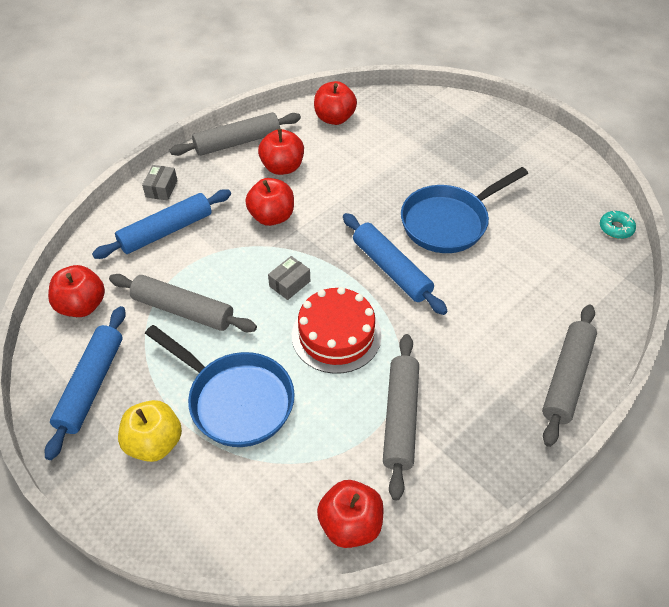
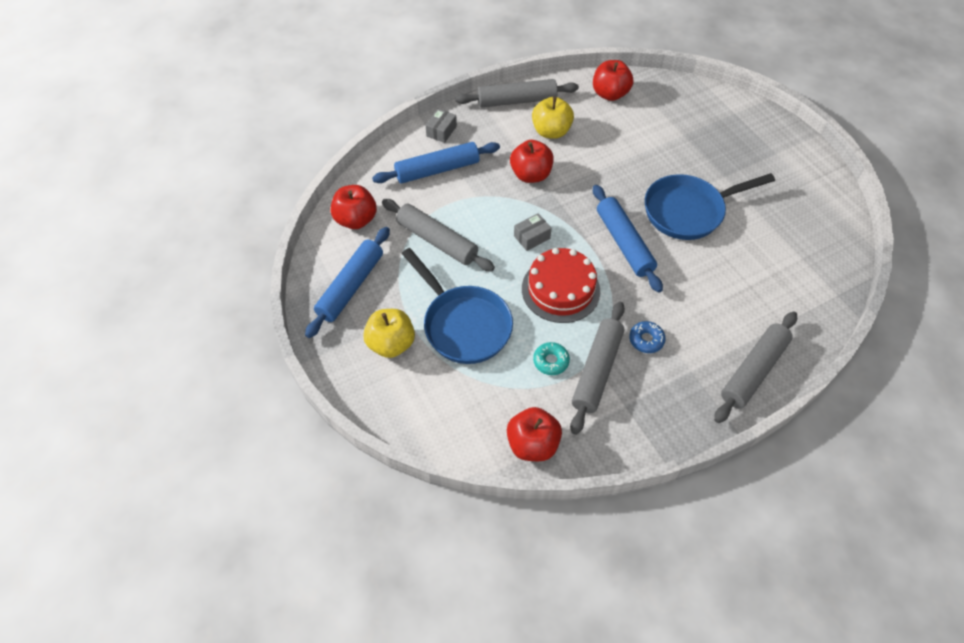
camera: 15 degrees right, 5 degrees up
(282, 167) = (551, 131): red apple -> yellow apple
(444, 370) = (646, 340): none -> blue donut
(616, 228) = (845, 248): turquoise donut -> turquoise donut (551, 361)

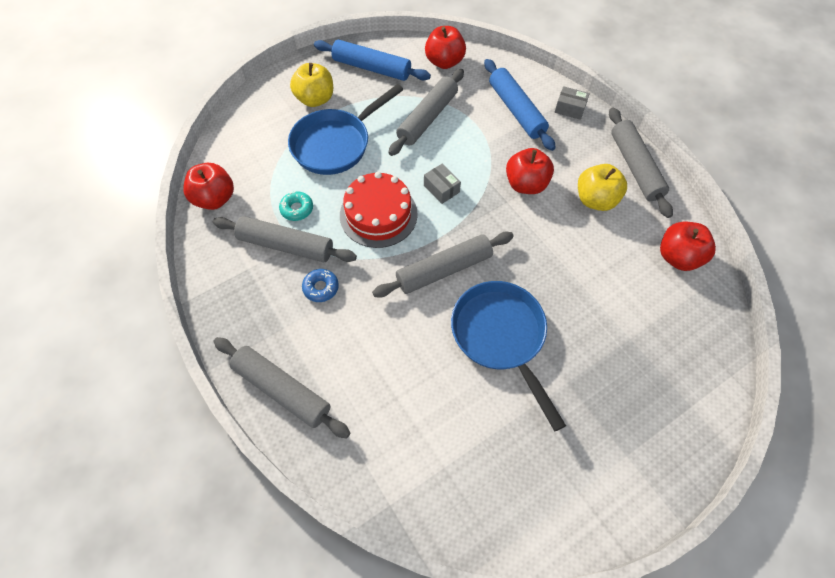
camera: 85 degrees right, 5 degrees up
(624, 243) = (444, 270): blue rolling pin -> grey rolling pin

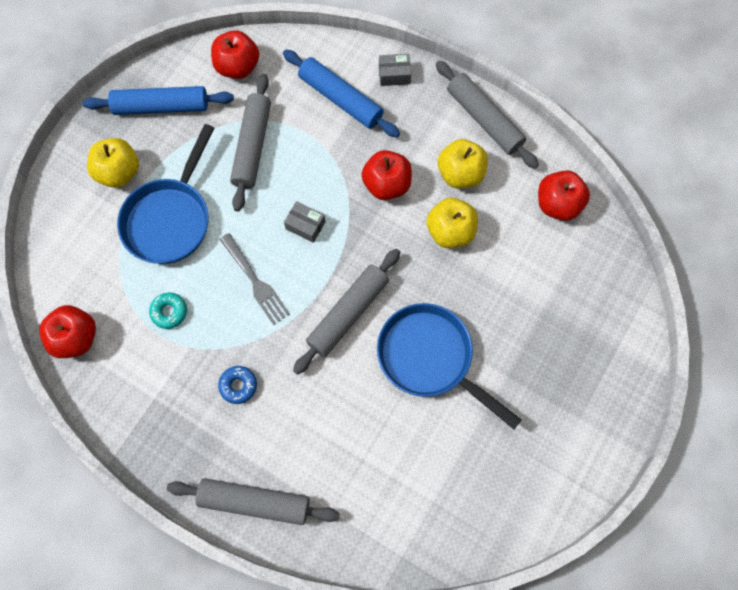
camera: 25 degrees left, 10 degrees up
(286, 245) = (179, 356): grey rolling pin -> none
(378, 214) = (256, 282): red cake -> grey fork
(566, 241) = (450, 231): none -> yellow apple

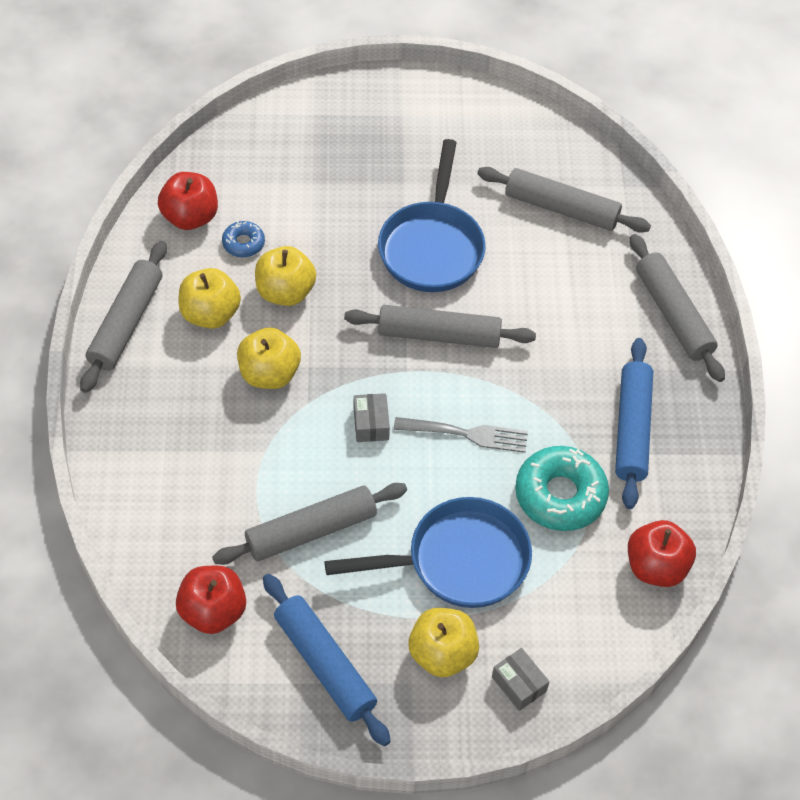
camera: 125 degrees left, 15 degrees down
(169, 312) = (560, 495): turquoise donut -> turquoise donut, size x1.98
(238, 386) = (583, 388): blue donut -> blue donut (243, 243)
(256, 282) = (467, 434): grey fork -> grey fork turned 75 degrees clockwise
(341, 99) = (187, 474): blue rolling pin -> blue rolling pin (631, 429)
(386, 184) = (269, 374): red apple -> yellow apple
(394, 74) = (119, 437): grey box -> grey box (519, 684)
(409, 486) = (561, 208): none -> grey rolling pin

